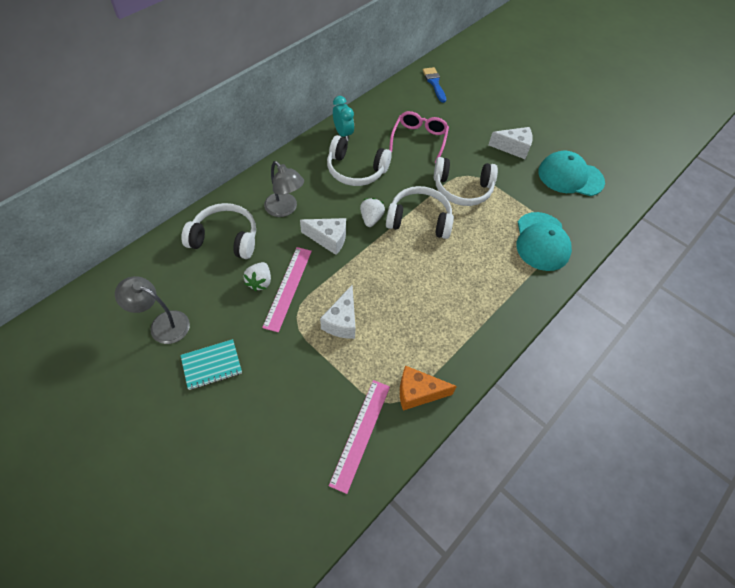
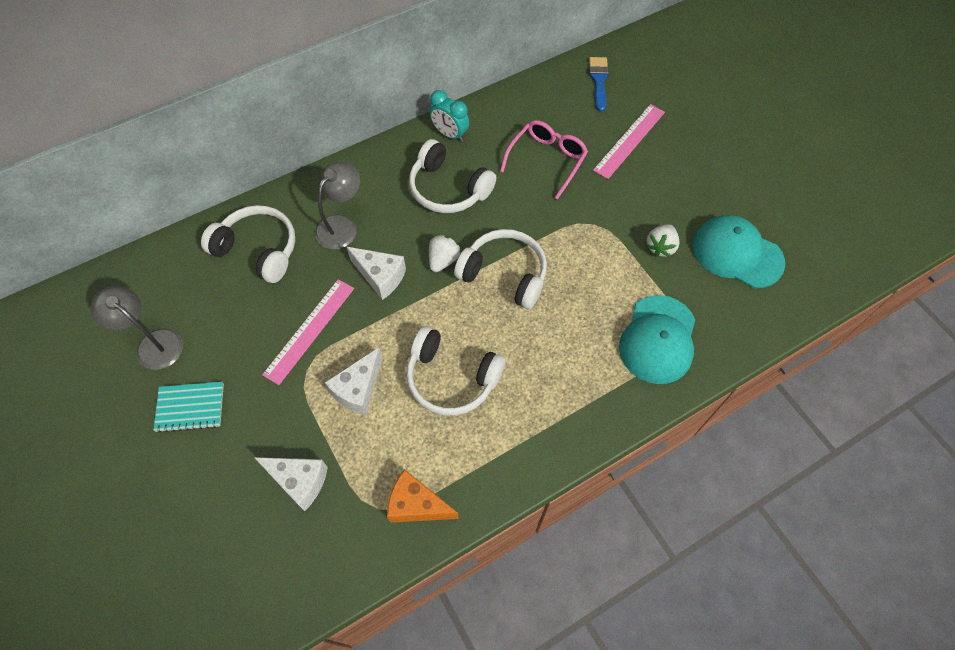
camera: 20 degrees right, 5 degrees up
(260, 282) = (279, 315): white strawberry -> white strawberry (660, 247)
(285, 209) = (342, 225): grey lamp -> grey lamp turned 120 degrees counterclockwise
(343, 134) = (450, 134): turquoise clock -> turquoise clock turned 135 degrees clockwise
(360, 433) = (329, 537): pink ruler -> pink ruler (629, 140)
(462, 189) = (578, 242): white headphones -> white headphones (451, 378)
(513, 148) = (672, 196): white cheese -> white cheese (299, 481)

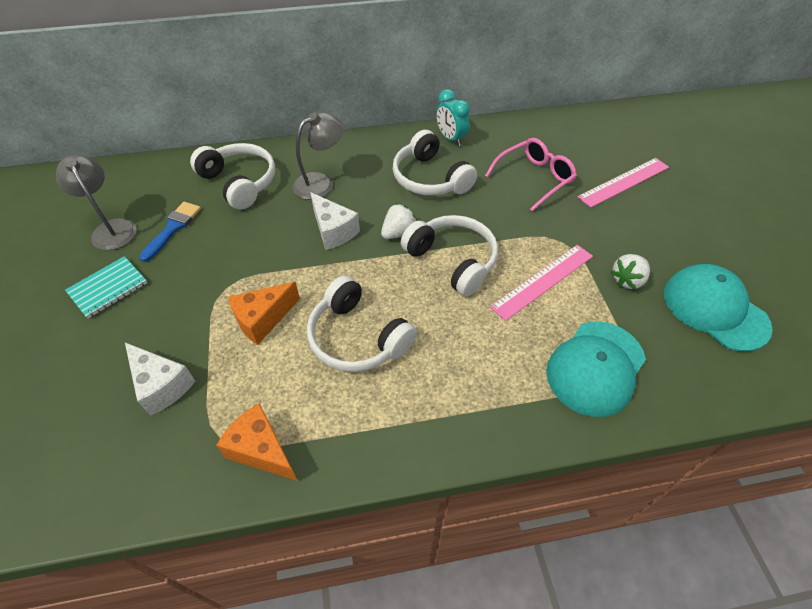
camera: 20 degrees right, 10 degrees down
(190, 407) = (108, 288): turquoise notebook -> turquoise notebook turned 60 degrees counterclockwise
(309, 330) = (247, 256): pink ruler -> pink ruler (543, 281)
(358, 389) = (263, 319): white cheese -> orange cheese
(598, 80) = (609, 129): blue brush -> blue brush (173, 228)

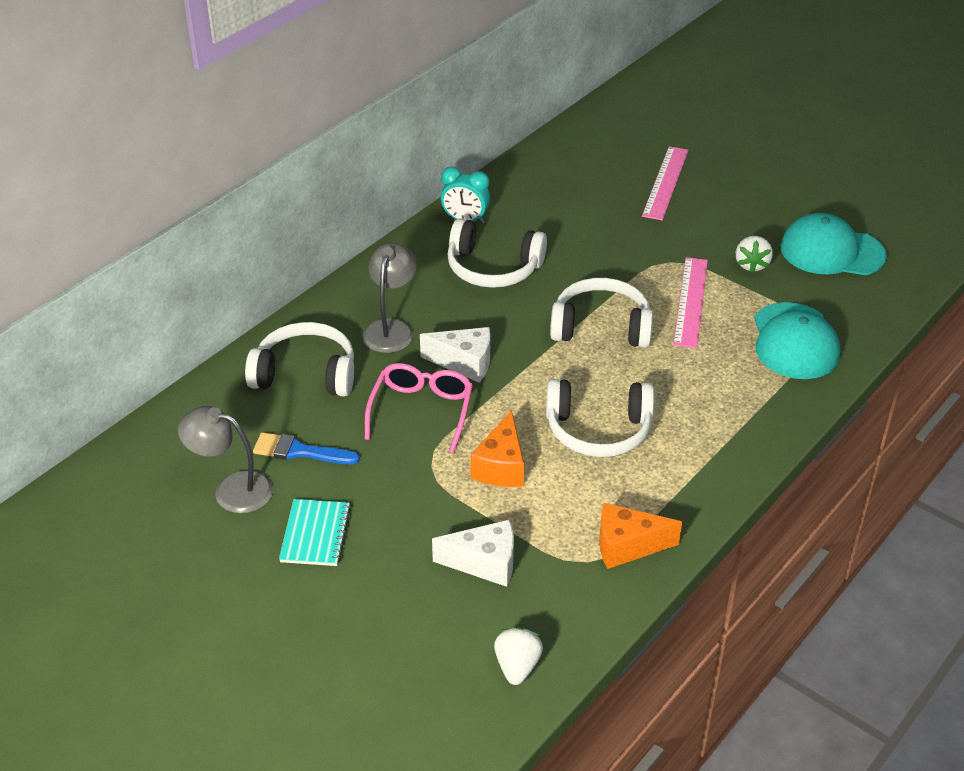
camera: 40 degrees left, 10 degrees down
(173, 228) = (299, 451): blue brush -> blue brush turned 60 degrees counterclockwise
(398, 233) = (526, 331): white strawberry -> white strawberry (517, 666)
(534, 178) = (587, 219): pink glasses -> pink glasses (421, 411)

